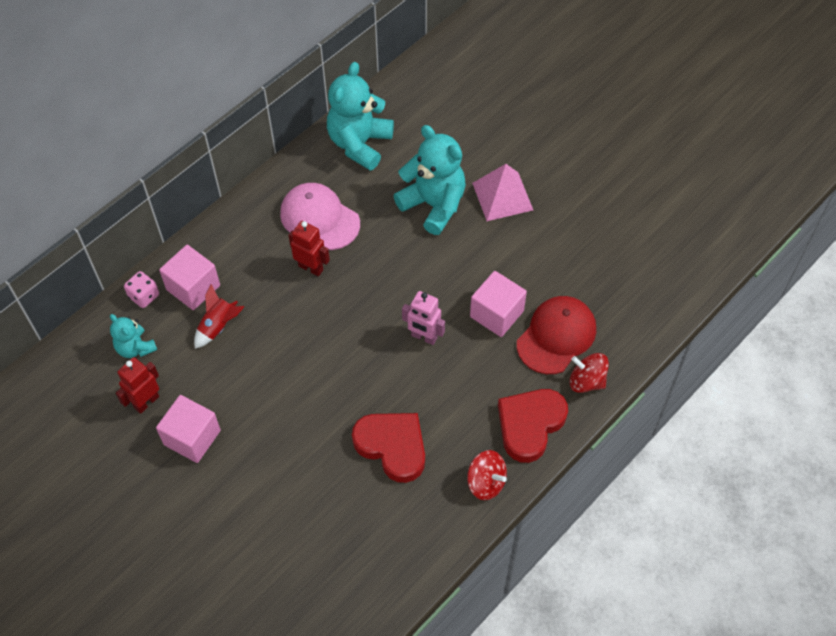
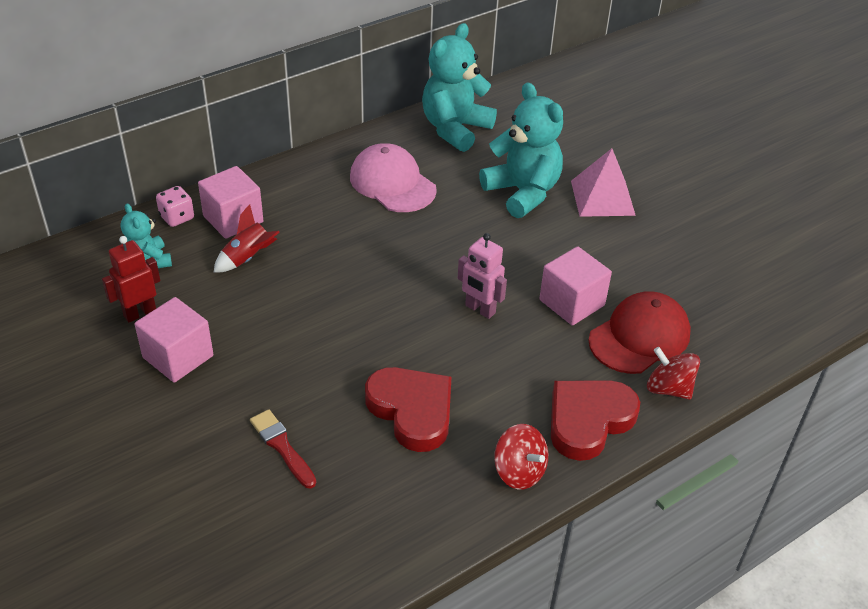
camera: 10 degrees right, 15 degrees down
(300, 501) = (282, 446): none -> red brush
(311, 268) = (369, 224): red robot -> none

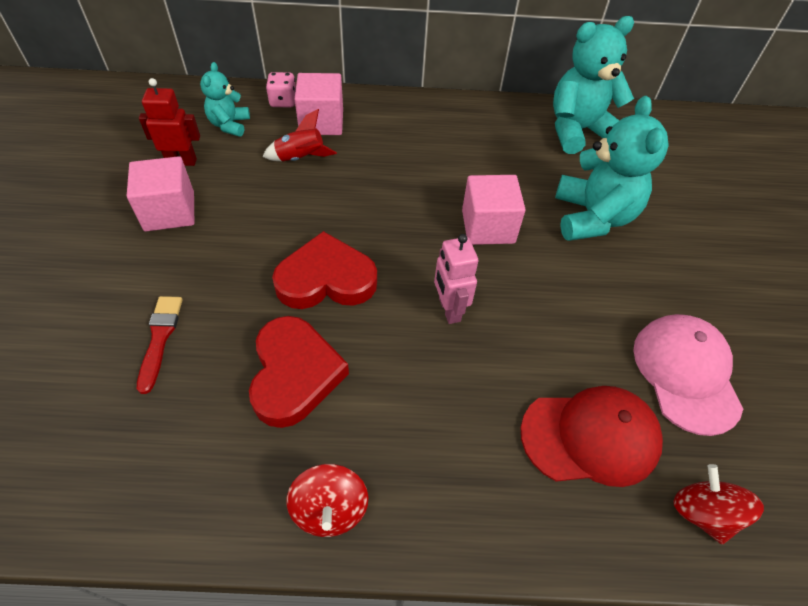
camera: 35 degrees right, 10 degrees up
(392, 183) = (477, 152): pink cap -> pink cap (686, 373)
(572, 302) = (547, 355): pink cube -> pink cube (488, 226)
(588, 421) = (451, 500): red heart -> red heart (326, 279)
(602, 198) = (673, 262): pink pyramid -> none
(668, 388) = (574, 521): red spinning top -> red spinning top (702, 512)

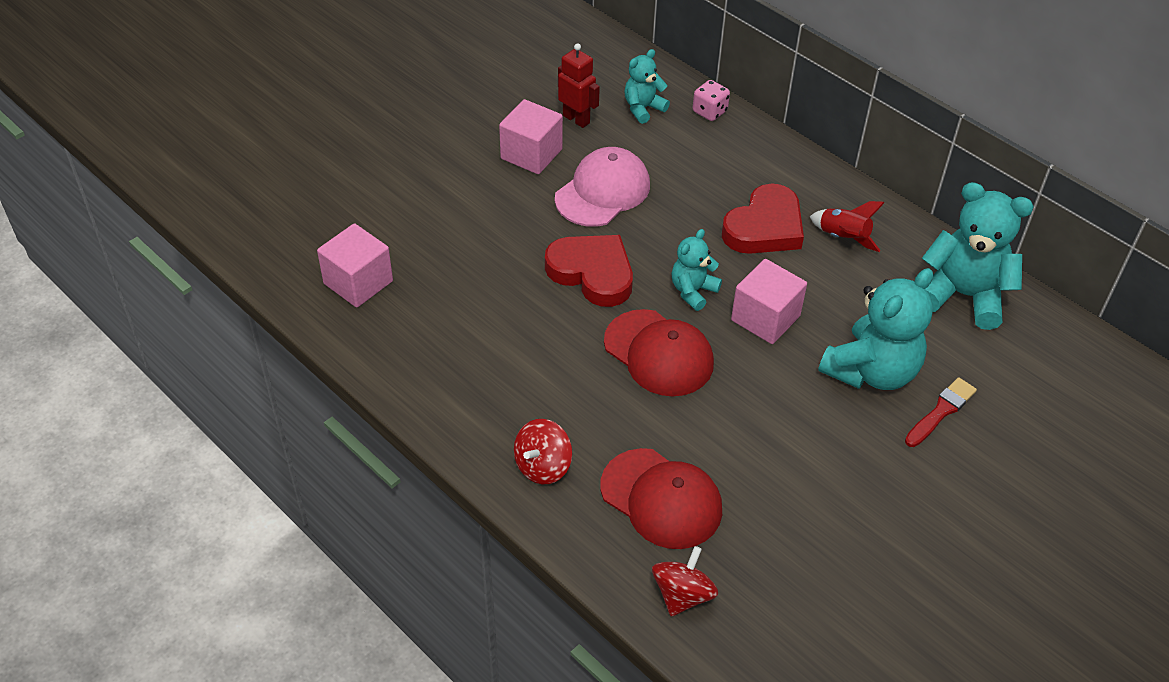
camera: 45 degrees right, 5 degrees down
(160, 338) = (445, 239): red brush -> red brush (941, 411)
(294, 374) = (506, 319): red heart -> red heart (764, 227)
(300, 158) = (671, 170): red rocket -> red rocket (843, 237)
(321, 122) = (723, 148): pink cube -> pink cube (358, 282)
(329, 509) = (449, 407): red spinning top -> red spinning top (543, 466)
(417, 241) = (693, 291): none -> turquoise teddy bear
(449, 309) = (659, 353): pink robot -> red cap
(686, 373) = (791, 522): pink cap -> pink cap (603, 191)

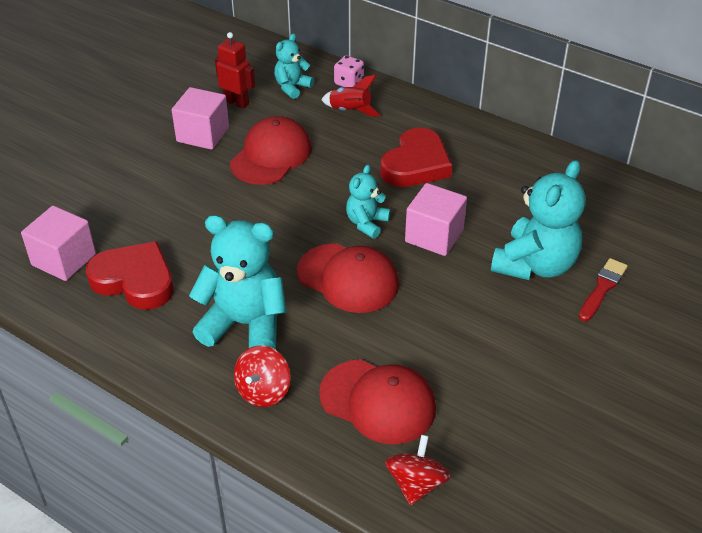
camera: 10 degrees left, 5 degrees down
(592, 273) = (275, 221): red heart -> red heart (135, 280)
(603, 191) = (271, 155): pink cap -> red cap
(843, 237) = (483, 163): red rocket -> red rocket (350, 111)
(963, 295) = (594, 194): turquoise teddy bear -> turquoise teddy bear (244, 324)

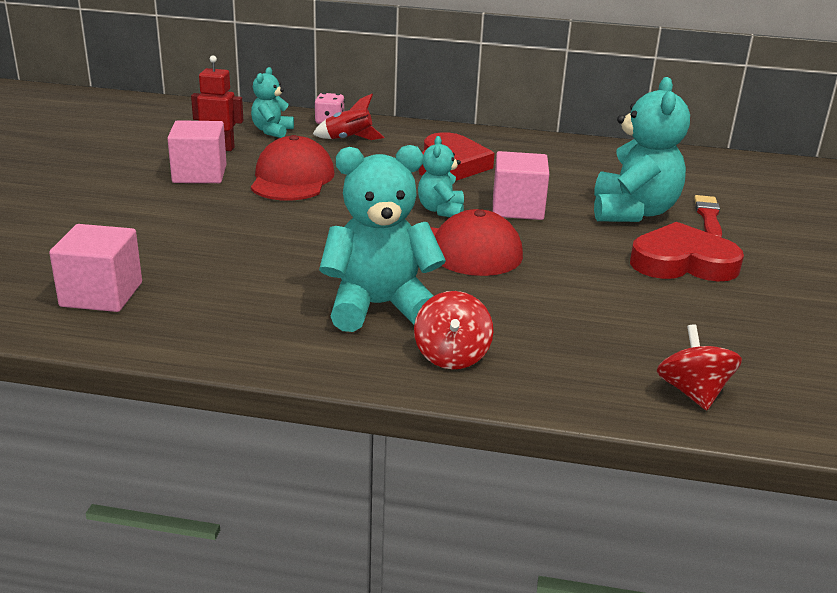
camera: 25 degrees left, 15 degrees down
(135, 280) = (211, 295): red heart -> red heart (682, 262)
(378, 401) = (585, 337): red cap -> none

